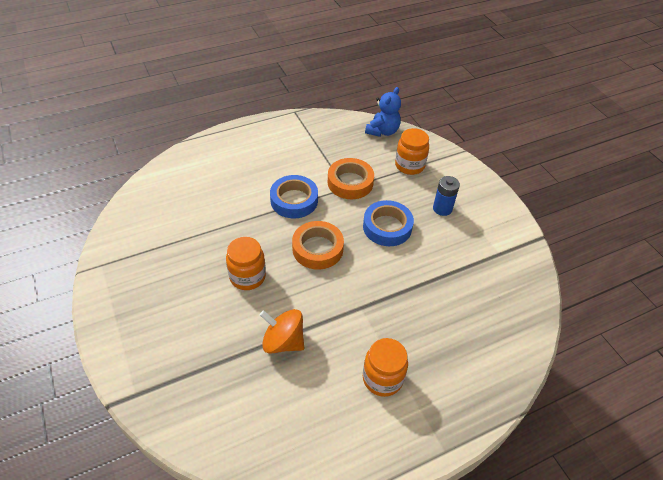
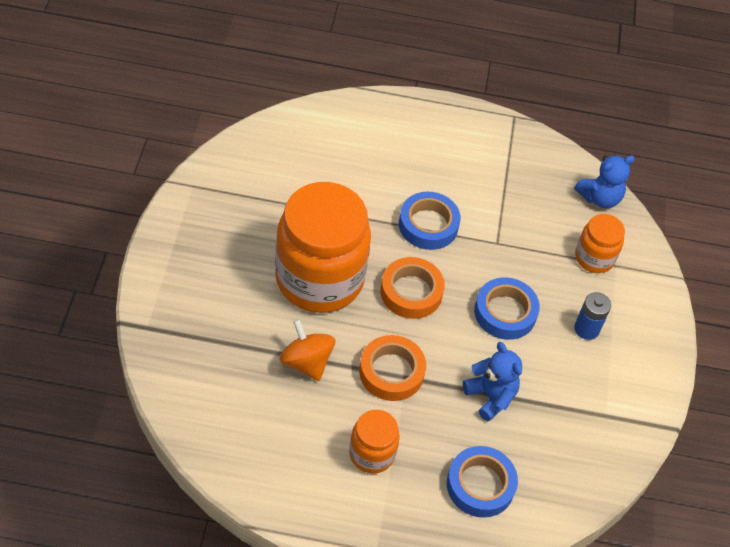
camera: 30 degrees right, 5 degrees up
(247, 277) = (319, 279): orange jar -> orange jar, size x2.09
(350, 182) = (507, 239): orange tape -> orange tape (391, 372)
(424, 286) = (490, 396): none -> blue teddy bear
(470, 350) = (480, 485): none -> blue tape

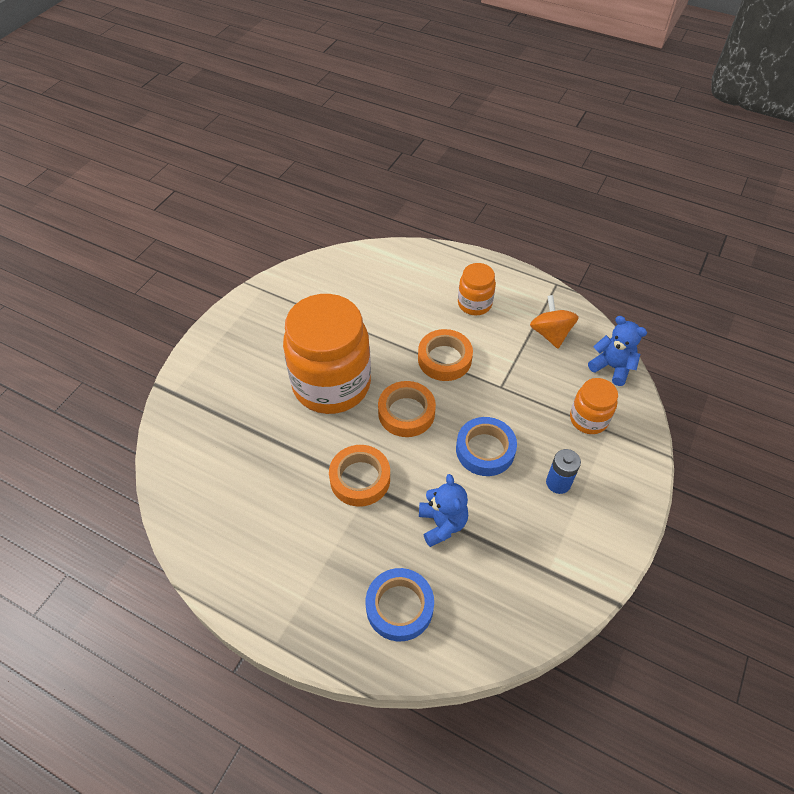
camera: 25 degrees right, 0 degrees up
(306, 362) = (289, 452): orange spinning top -> orange spinning top (550, 333)
(372, 454) = (311, 549): orange jar -> orange jar (474, 304)
(428, 225) = (444, 359): blue tape -> orange tape
(599, 198) = (612, 367): blue teddy bear -> blue teddy bear turned 135 degrees counterclockwise

